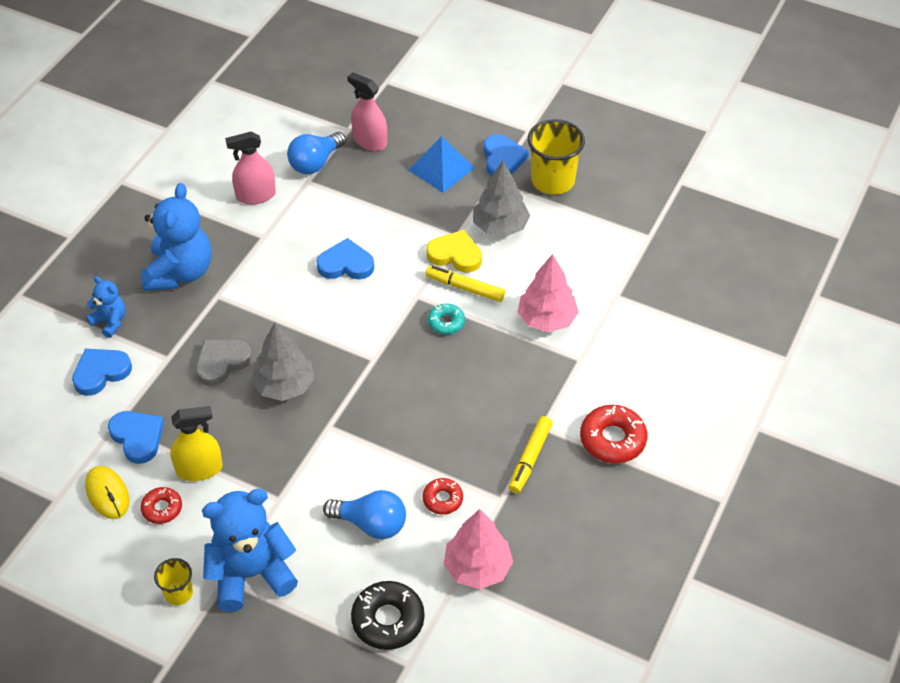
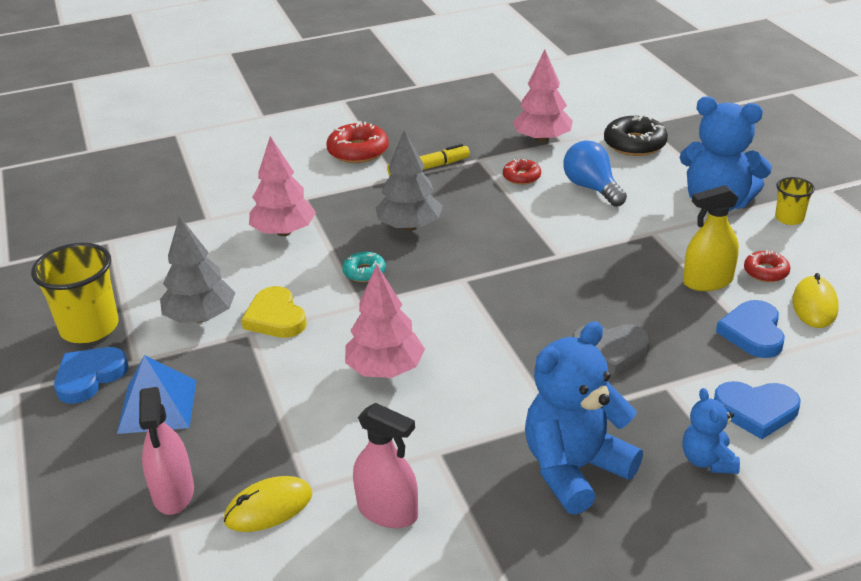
camera: 135 degrees left, 15 degrees down
(199, 469) = (707, 281): yellow spray bottle -> yellow spray bottle turned 45 degrees counterclockwise
(284, 386) = (567, 301): grey tree -> grey tree (410, 226)
(315, 163) = (268, 507): blue light bulb -> yellow mouse
(346, 264) = (385, 369): blue heart -> pink tree
(465, 288) = (309, 287): yellow marker -> none

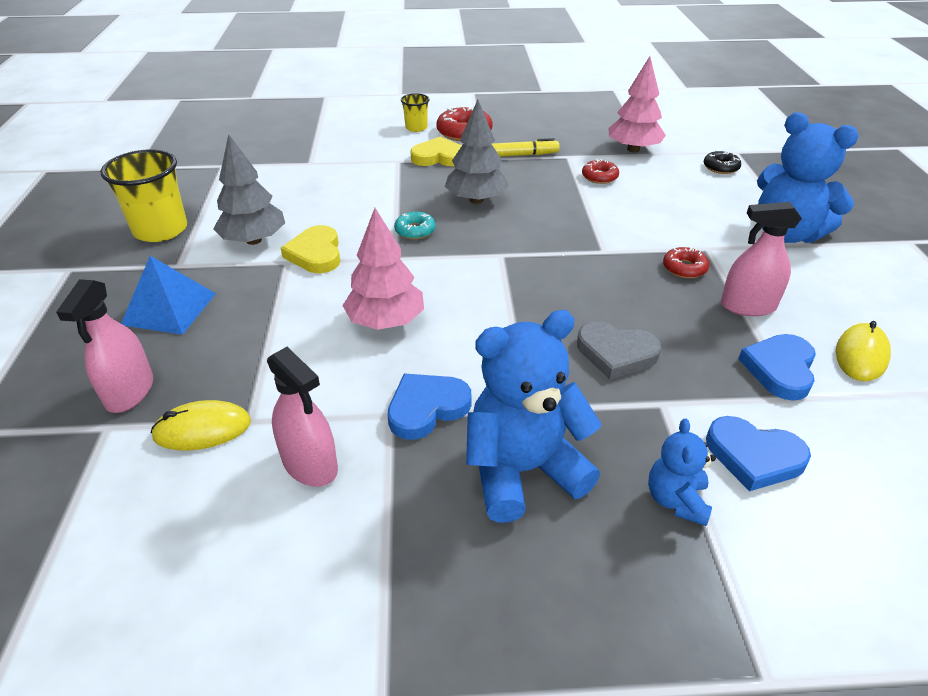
camera: 15 degrees right, 5 degrees up
(89, 377) = (132, 271): blue heart -> blue heart (427, 408)
(284, 232) = (365, 184): pink tree -> none
(346, 185) = (439, 157): none -> yellow heart
(592, 188) = (662, 198): blue light bulb -> none
(634, 144) = (721, 167): black donut -> black donut, size x0.59
(707, 281) = (748, 306): yellow spray bottle -> pink spray bottle
(766, 272) = (815, 309): red donut -> red donut (684, 268)
(789, 218) = (859, 262): yellow cup -> yellow cup (416, 128)

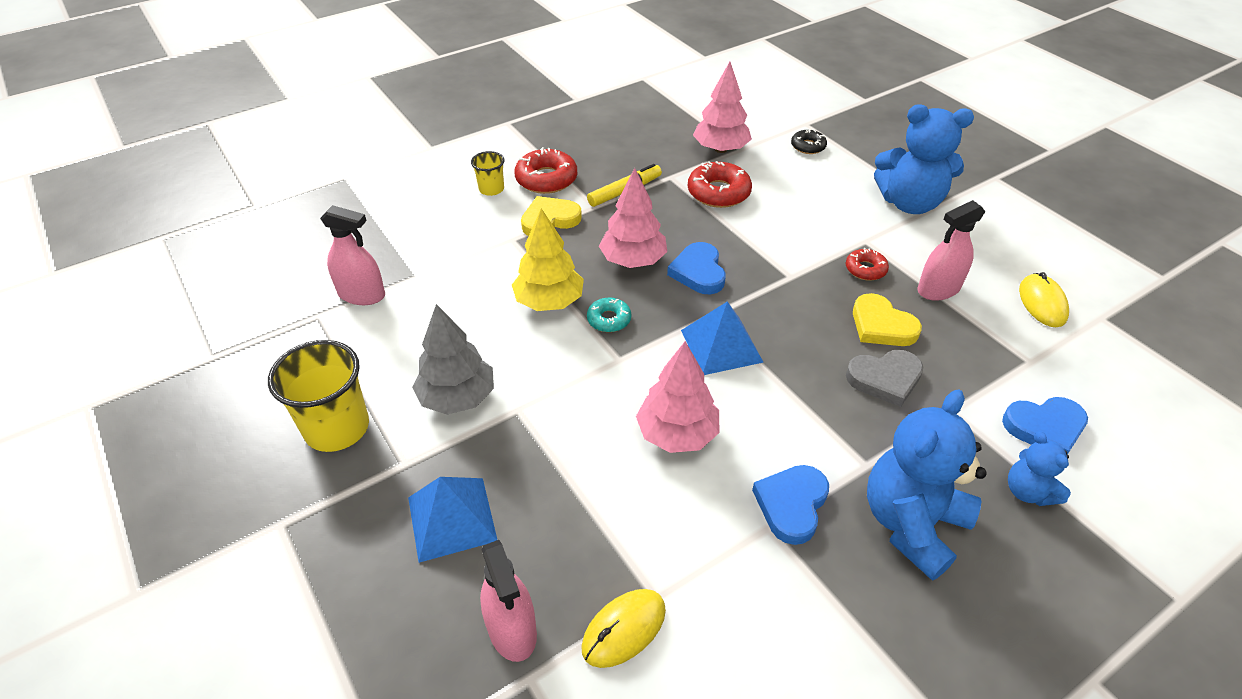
camera: 30 degrees left, 5 degrees up
(310, 464) = (750, 610): pink spray bottle -> pink spray bottle (361, 295)
(316, 254) = (538, 387): yellow heart -> yellow heart (881, 325)
(382, 205) = (549, 301): none -> yellow tree
(476, 200) = (633, 260): grey tree -> pink tree
(488, 277) = (721, 345): none -> blue pyramid
(599, 177) = (718, 192): red donut -> red donut, size x1.69
(780, 369) = (1003, 340): blue heart -> blue heart (698, 272)

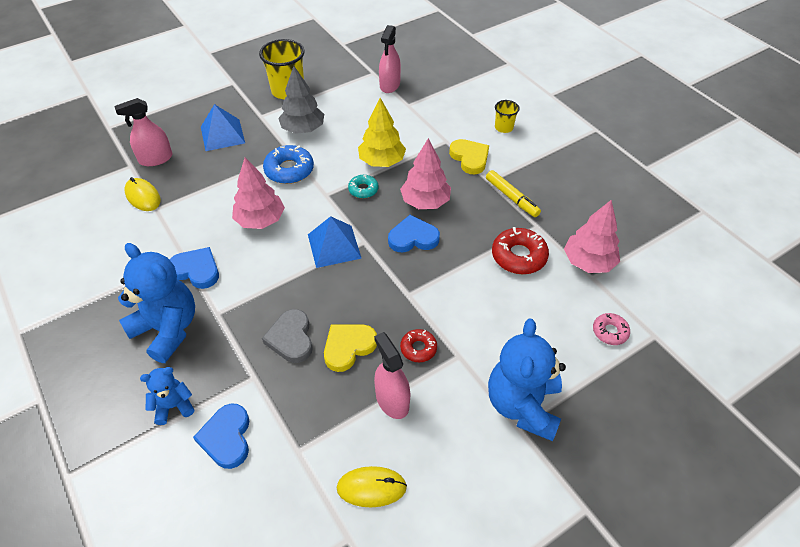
camera: 90 degrees right, 5 degrees up
(546, 179) = (521, 154): red donut -> none
(561, 408) = (289, 170): none -> blue donut
(808, 146) = (610, 332): black donut -> pink donut

